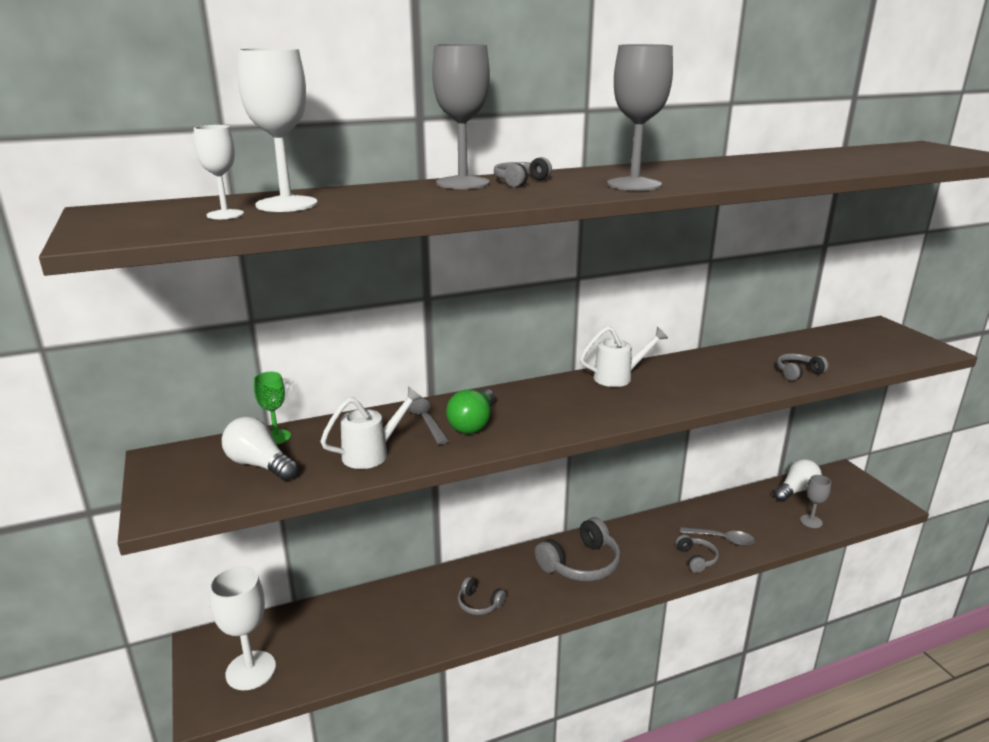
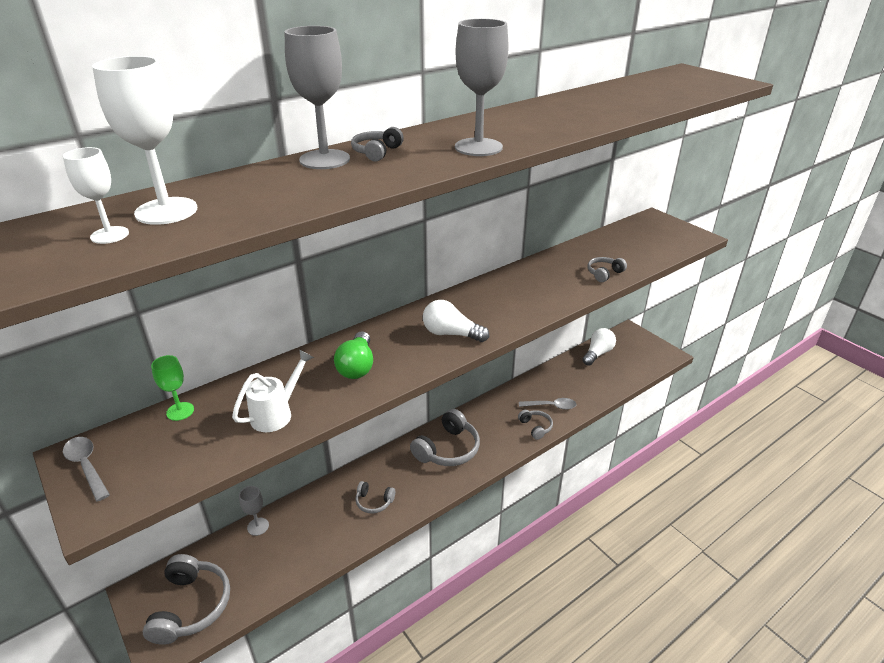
camera: 15 degrees left, 10 degrees up
(251, 670) = (191, 606): white goblet -> grey headphones
(260, 465) = (175, 444): white light bulb -> white light bulb (451, 334)
(424, 420) = (312, 370): grey spoon -> grey spoon (86, 466)
(619, 377) = (466, 298): white watering can -> none
(811, 521) = (613, 378): grey goblet -> grey goblet (258, 526)

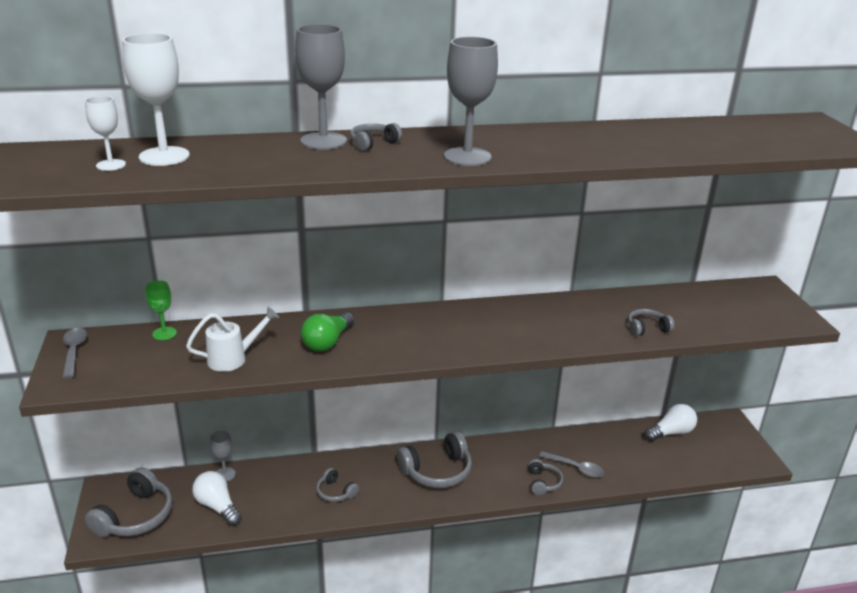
camera: 25 degrees right, 5 degrees down
(451, 334) = (435, 340): white light bulb -> white light bulb (217, 506)

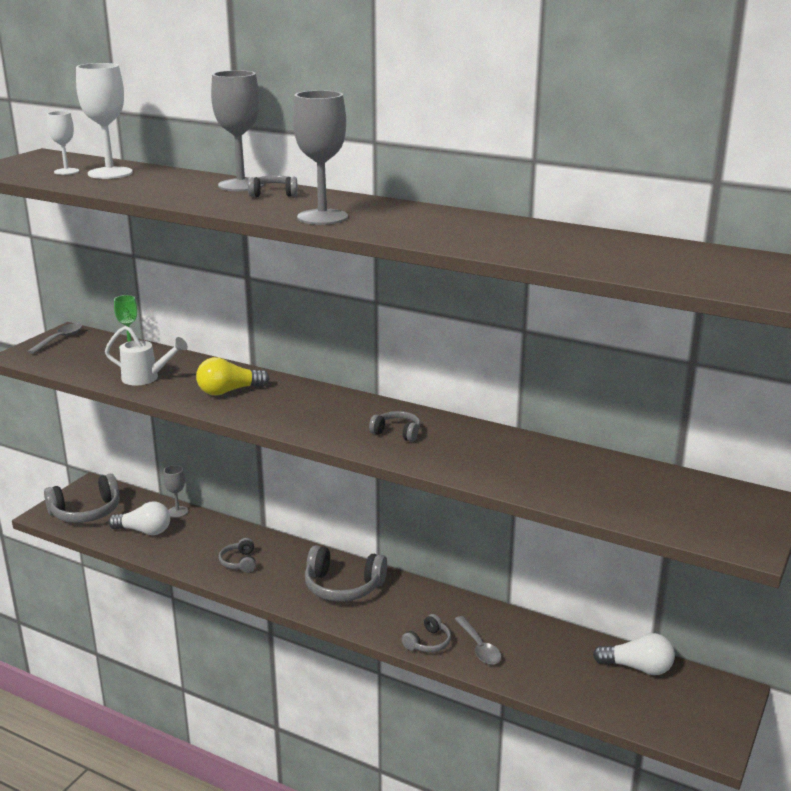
camera: 40 degrees right, 5 degrees down
(217, 506) = (144, 531): white light bulb -> white light bulb turned 105 degrees clockwise
(327, 342) = (229, 391): green light bulb -> yellow light bulb
(647, 328) = (536, 484): grey headphones -> grey headphones (397, 433)

